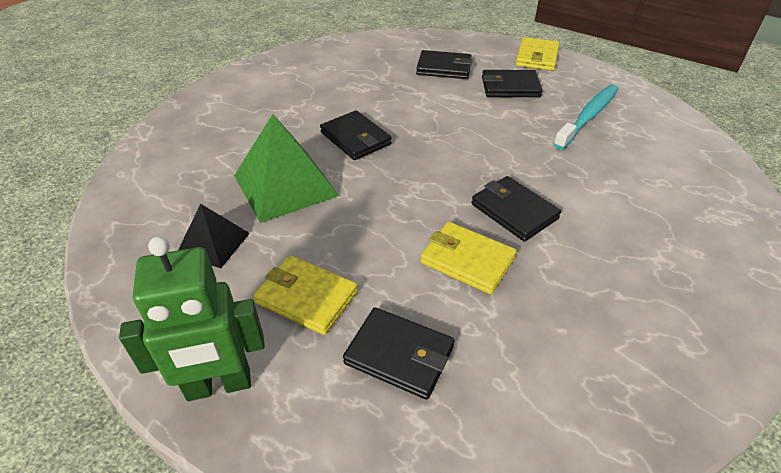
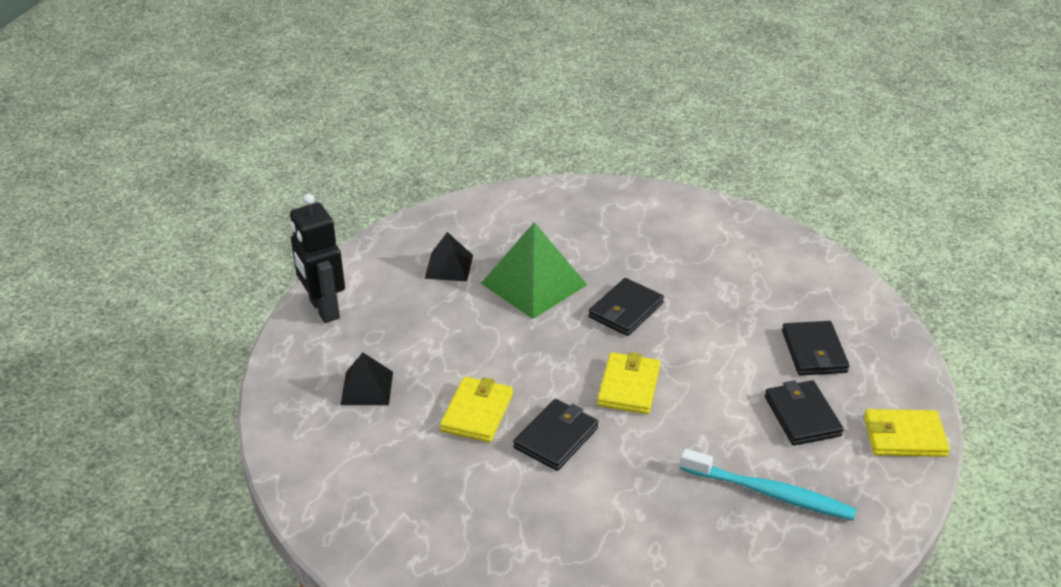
camera: 75 degrees right, 5 degrees down
(219, 385) = (324, 309): green robot -> black robot
(306, 297) = (408, 329): yellow wallet -> yellow wallet (628, 386)
(399, 355) = (367, 388): black wallet -> black pyramid

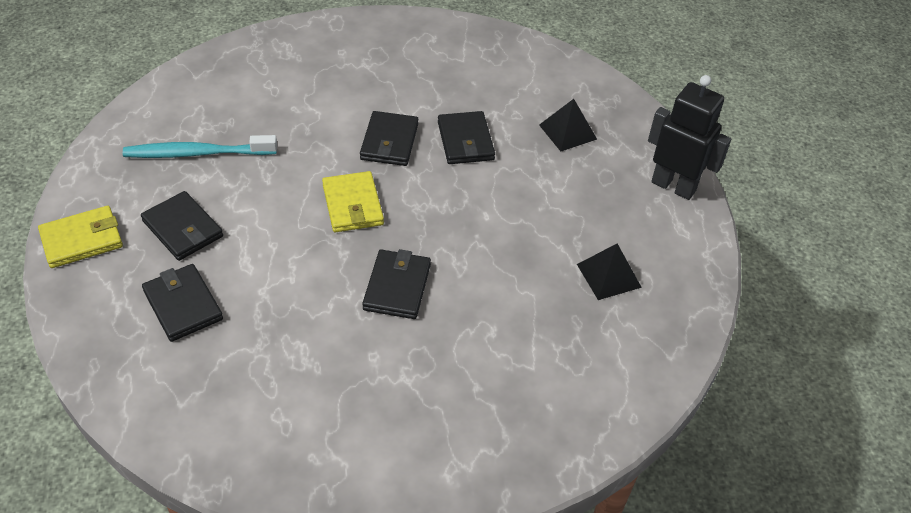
camera: 150 degrees right, 10 degrees up
(477, 412) = (465, 141): yellow wallet -> black wallet
(534, 284) = (509, 285): green pyramid -> none

